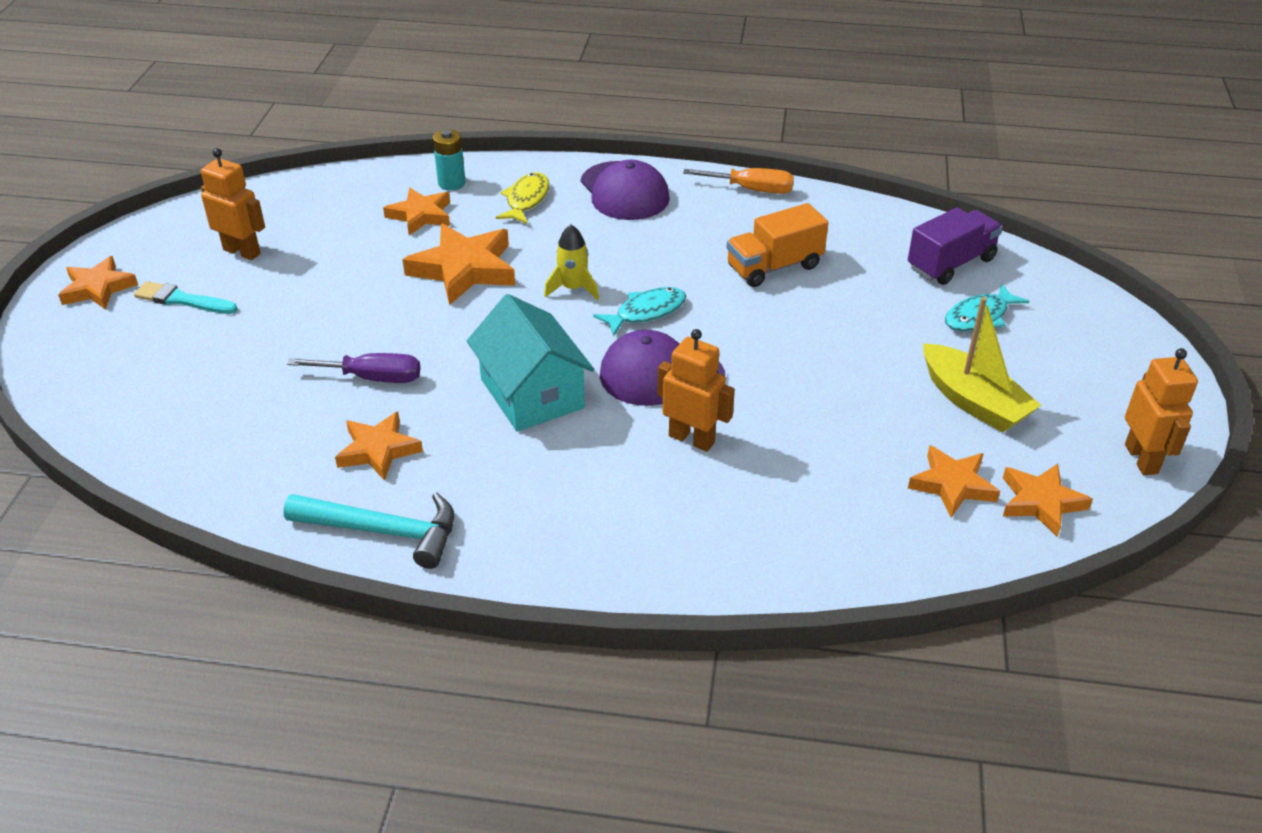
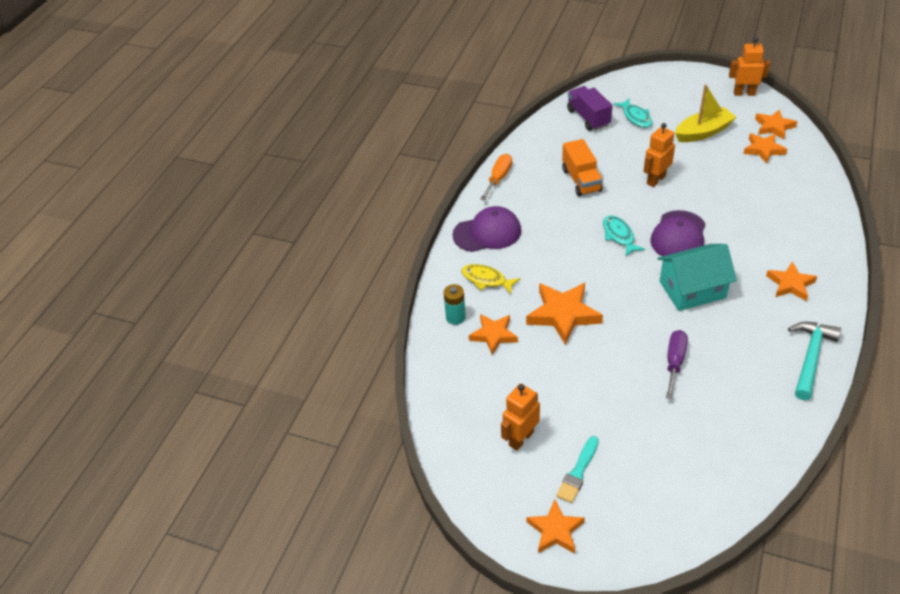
camera: 75 degrees left, 5 degrees up
(378, 450) = (742, 359): orange star -> orange star (790, 284)
(573, 288) = (591, 265): yellow rocket -> none
(692, 439) = (731, 230): orange robot -> orange robot (656, 180)

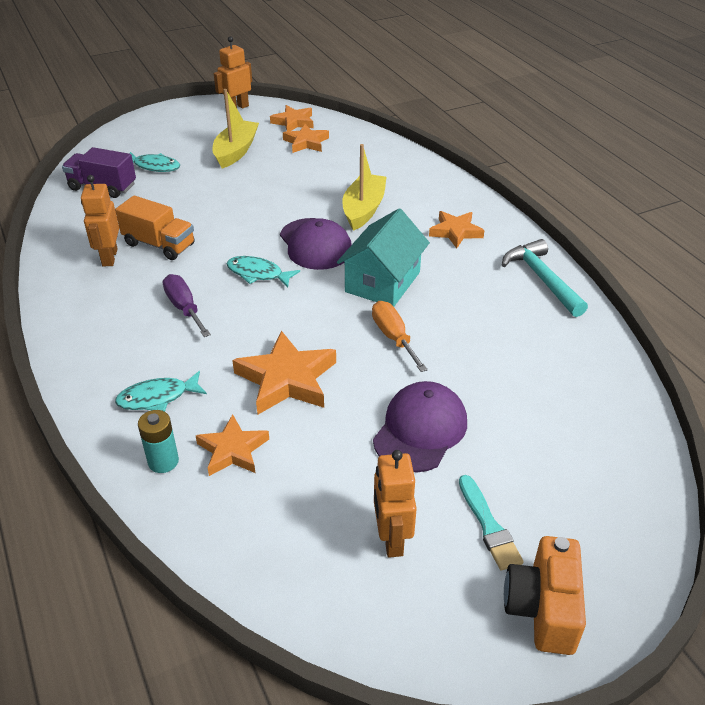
camera: 50 degrees left, 5 degrees down
(486, 280) = (157, 397): yellow fish -> turquoise fish
(487, 233) = (104, 349): purple cap -> purple cap (420, 430)
(498, 178) = (57, 288): orange screwdriver -> orange screwdriver (393, 337)
(555, 530) = (542, 608): orange star -> orange camera
(656, 180) = (237, 209): orange robot -> orange robot (109, 257)
(674, 362) = (445, 354): purple screwdriver -> purple screwdriver (184, 308)
(743, 228) = (364, 209): none -> yellow boat

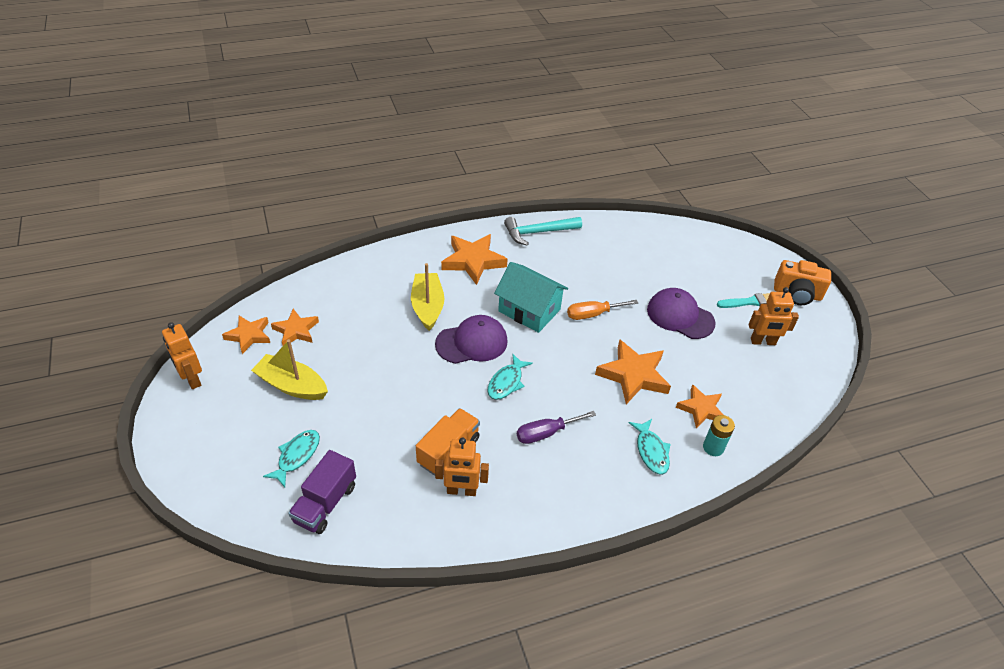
camera: 85 degrees left, 5 degrees up
(364, 209) = (427, 307): yellow boat -> yellow boat turned 60 degrees clockwise
(455, 232) = (473, 261): orange star -> orange star, size x1.56

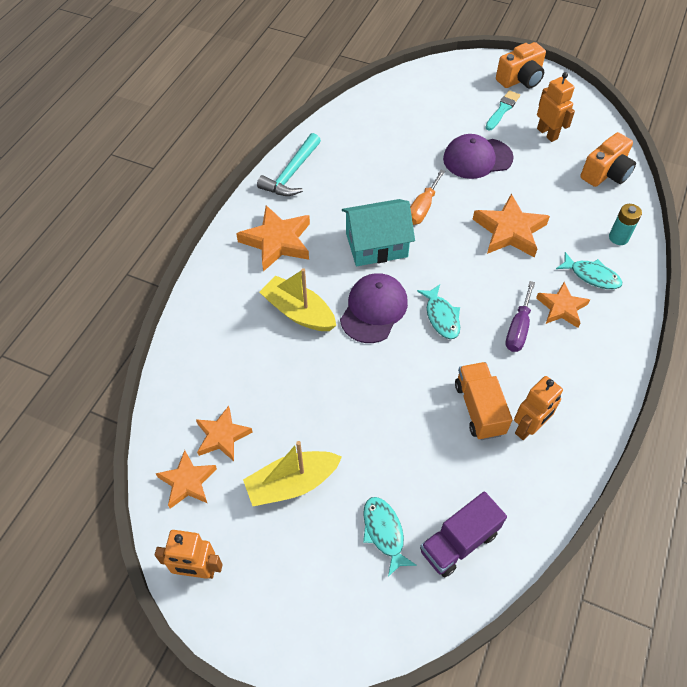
camera: 45 degrees left, 10 degrees up
(325, 503) = (458, 542): purple truck -> purple truck turned 75 degrees clockwise
(701, 409) = (578, 217): orange star -> orange star (561, 308)
(763, 342) = (547, 133): orange robot -> orange robot turned 75 degrees counterclockwise
(771, 402) = (606, 173): none -> orange camera

